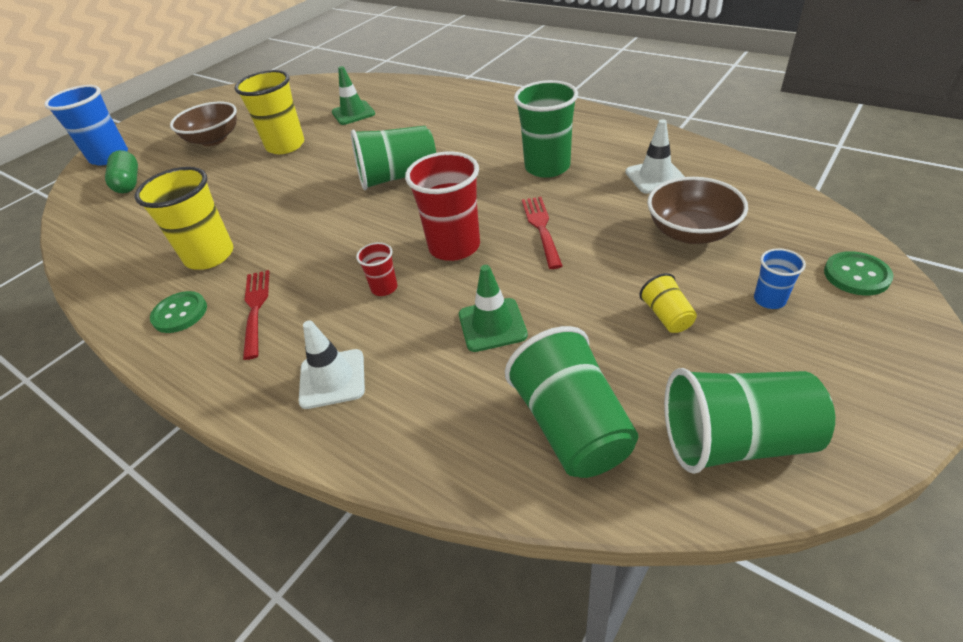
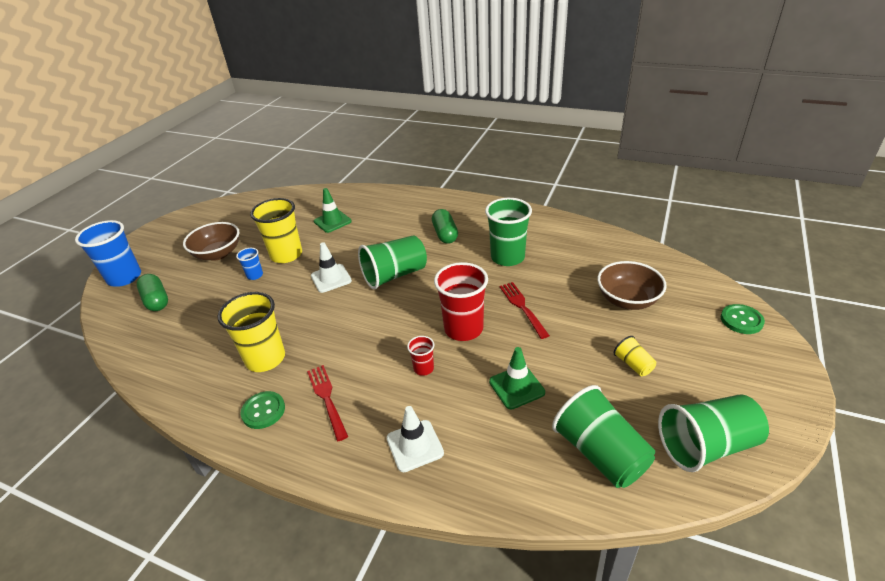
camera: 15 degrees left, 5 degrees down
(479, 135) = (445, 234): none -> green capsule
(655, 177) = (588, 259): white traffic cone -> white traffic cone (331, 278)
(769, 300) = (694, 344): blue cup -> blue cup (255, 275)

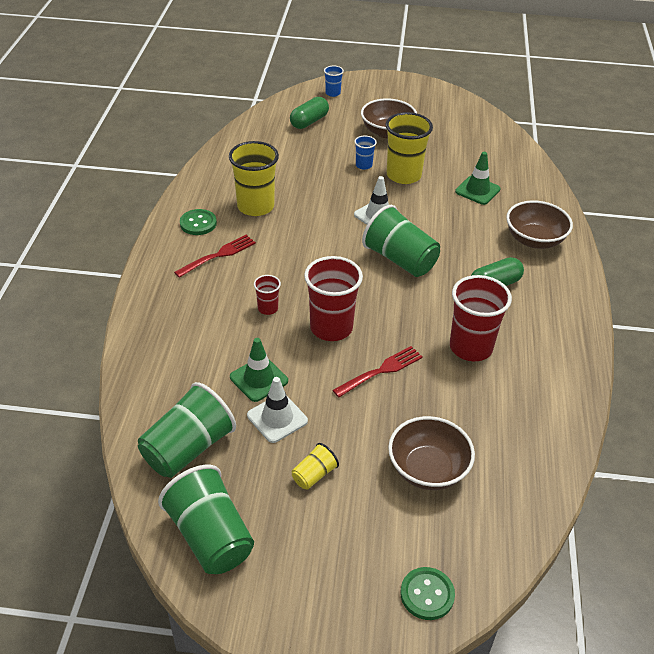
camera: 70 degrees right, 5 degrees up
(124, 277) = (333, 93): blue cup -> blue cup, size x0.49
(404, 208) = (534, 240): none -> brown bowl
(415, 445) = (177, 320): white traffic cone -> white traffic cone (277, 418)
(507, 257) = (471, 347): green cup -> red cup

